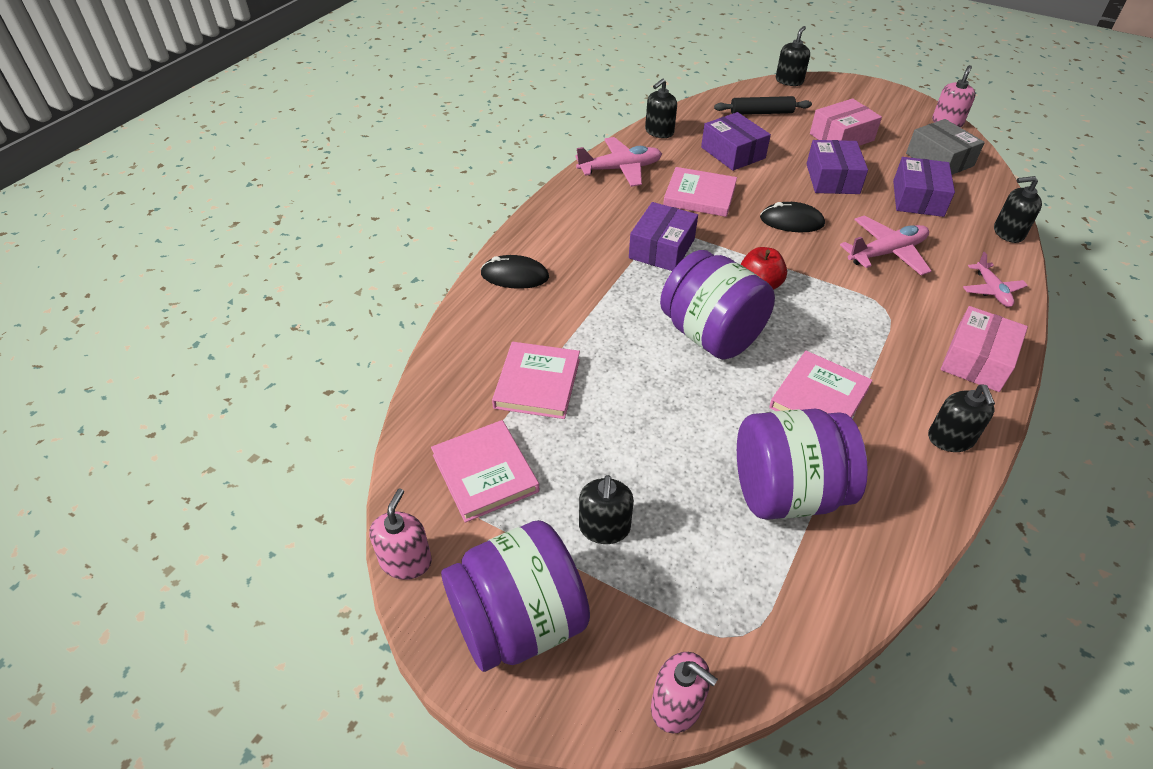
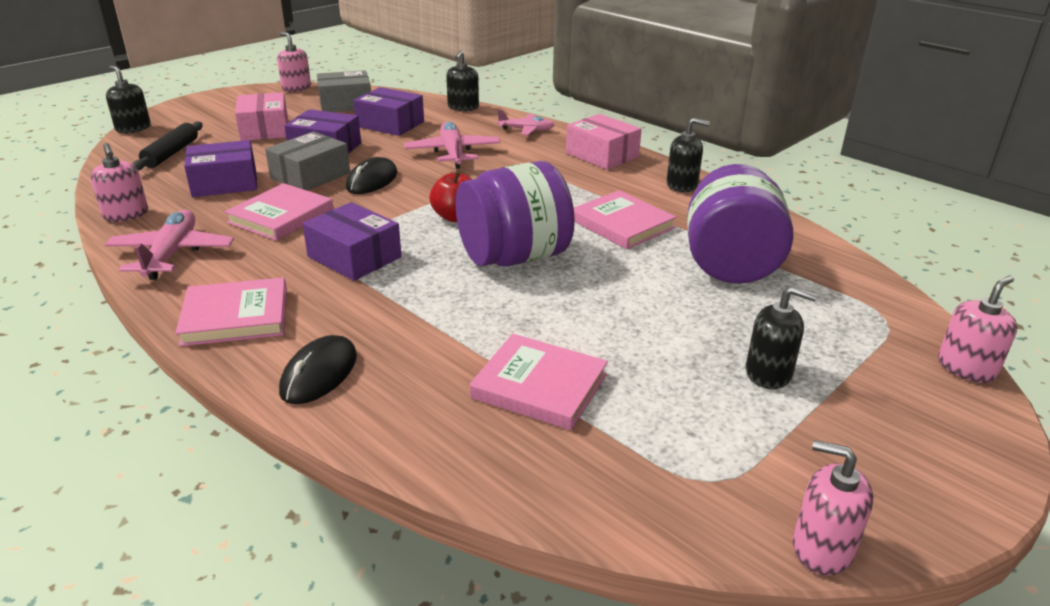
camera: 75 degrees left, 15 degrees down
(485, 473) = (681, 453): pink book -> pink book (235, 316)
(518, 622) = (897, 455): purple jar -> none
(659, 132) = (126, 214): black soap dispenser -> pink soap dispenser
(775, 187) = (310, 176): none -> grey box

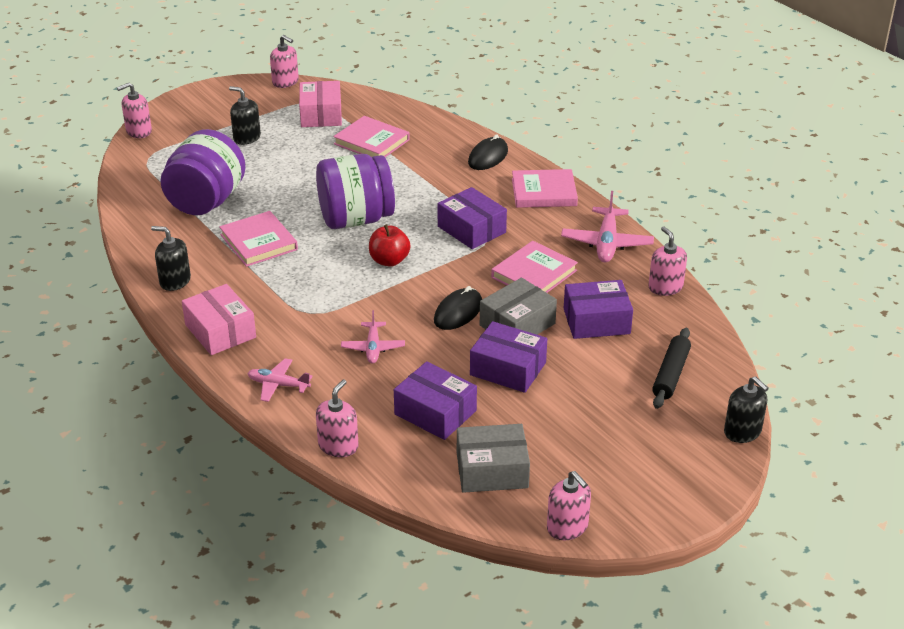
camera: 170 degrees left, 5 degrees up
(264, 129) = (584, 414): pink box -> pink box (321, 114)
(453, 153) = (373, 348): pink plane -> pink plane, size x0.63
(463, 107) = (338, 446): black soap dispenser -> pink soap dispenser

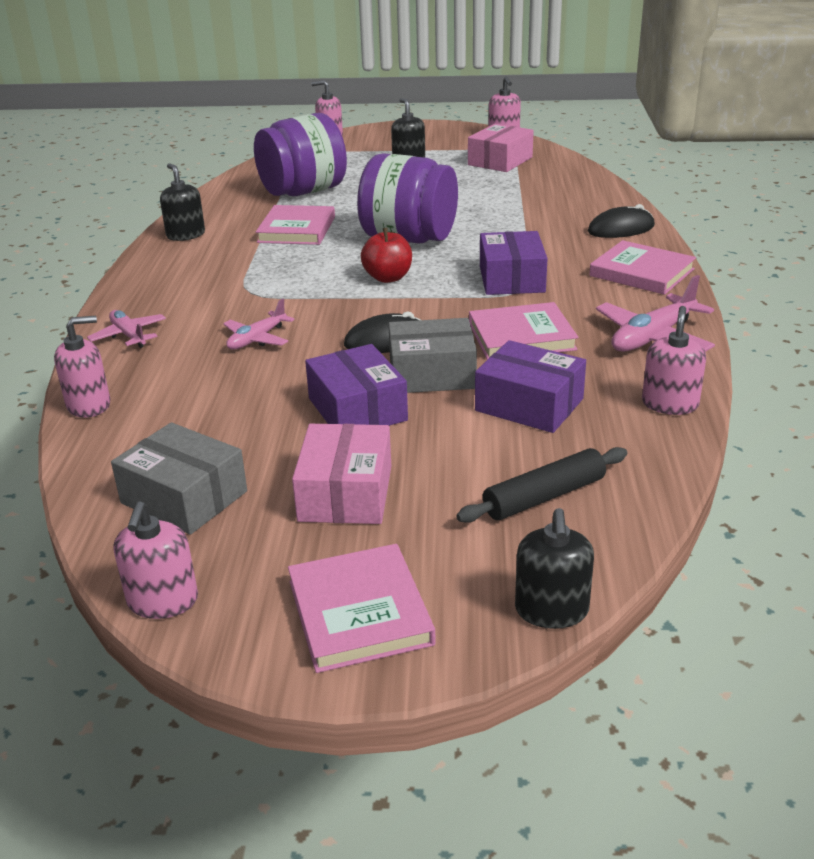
camera: 40 degrees right, 5 degrees down
(220, 331) = (156, 279): pink box -> pink box (345, 493)
(371, 142) = (516, 189): pink book -> pink book (359, 612)
(435, 412) = (220, 417): purple box -> none

